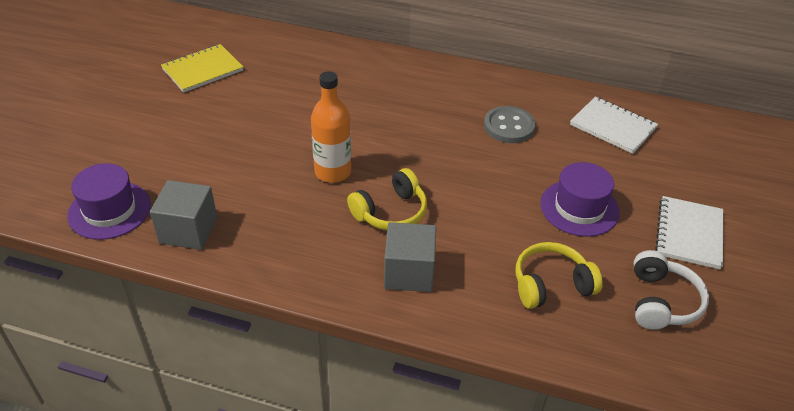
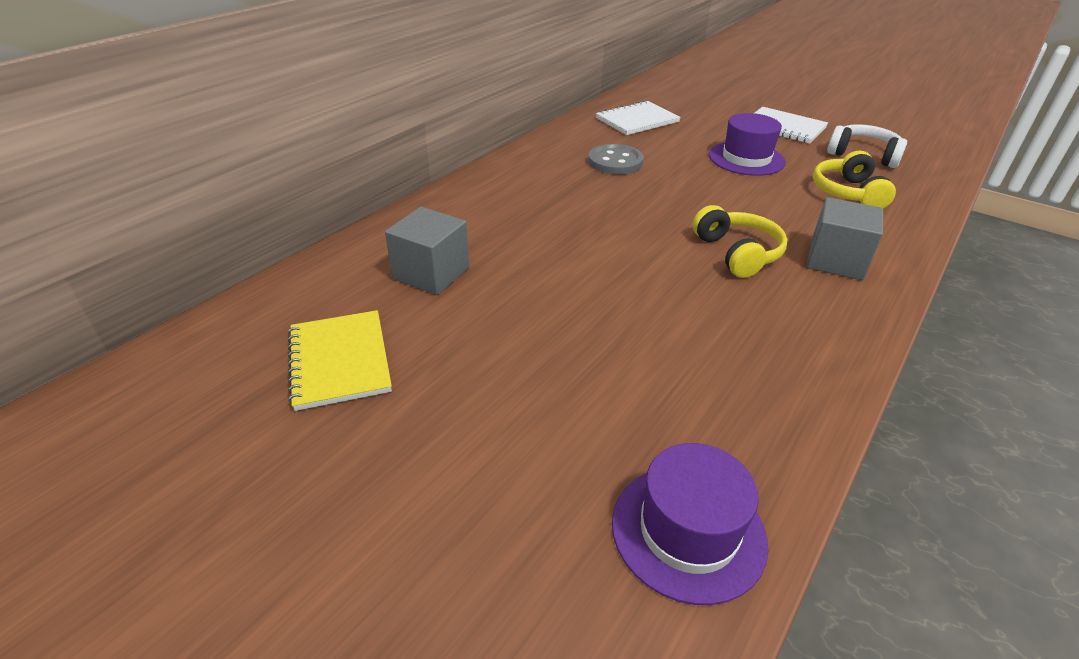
camera: 70 degrees left, 5 degrees down
(188, 230) = (752, 430): grey cube -> grey cube (431, 273)
(333, 172) = (655, 279): orange bottle -> none

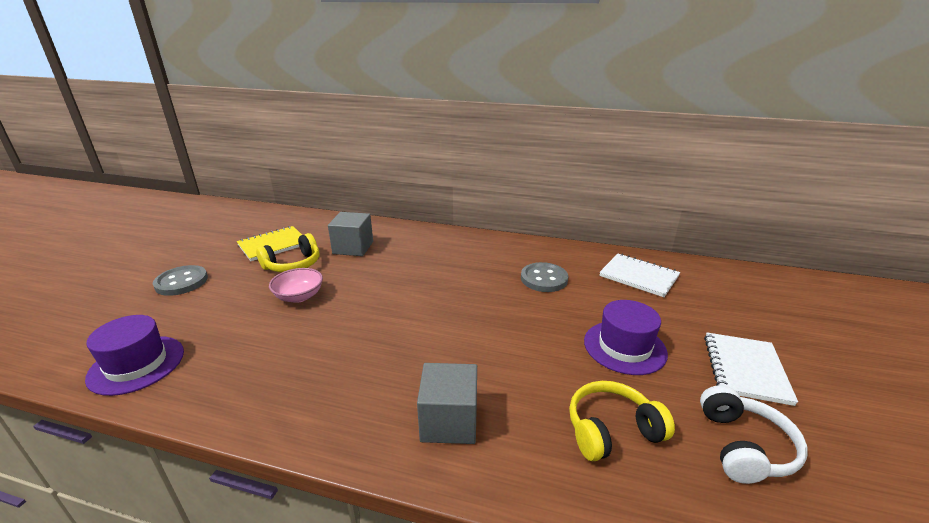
camera: 70 degrees right, 10 degrees down
(409, 496) = (181, 282): none -> grey button
(557, 338) = (299, 296): none -> pink bowl
(737, 253) = (431, 357): yellow headphones -> yellow headphones (293, 265)

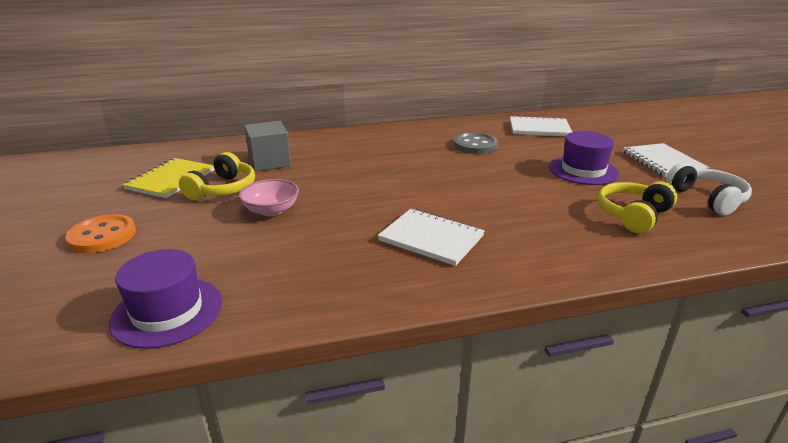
camera: 30 degrees left, 0 degrees up
(181, 282) = (102, 236): grey button -> orange button
(377, 374) = (431, 238): none -> white notebook
(449, 421) = (528, 246): grey cube -> none

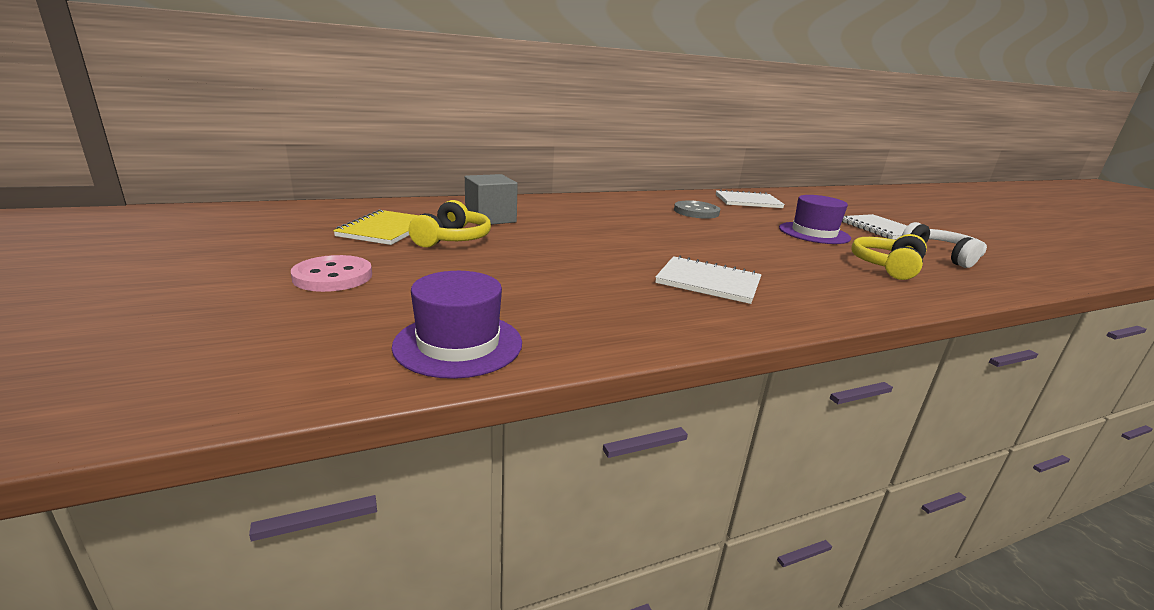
camera: 10 degrees left, 5 degrees down
(102, 236) = (333, 276): orange button -> pink button
(271, 210) = (520, 257): pink bowl -> none

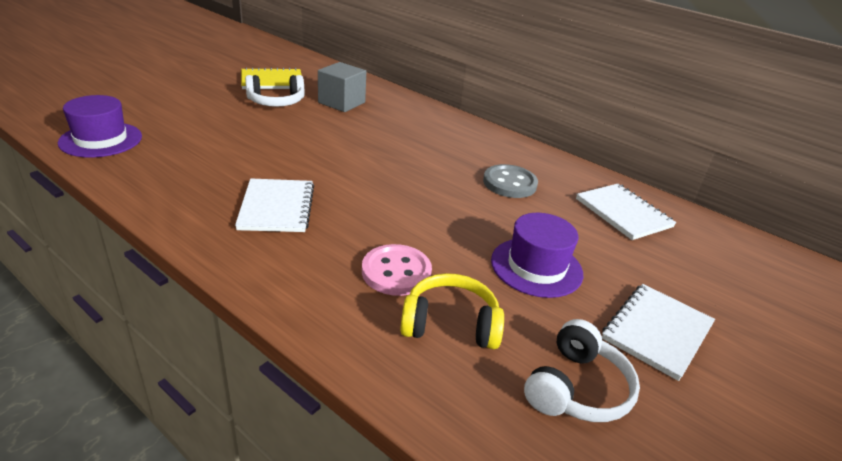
camera: 60 degrees right, 10 degrees up
(333, 276) = (175, 90): pink button -> pink button (396, 272)
(453, 239) = (276, 102): yellow headphones -> white headphones

